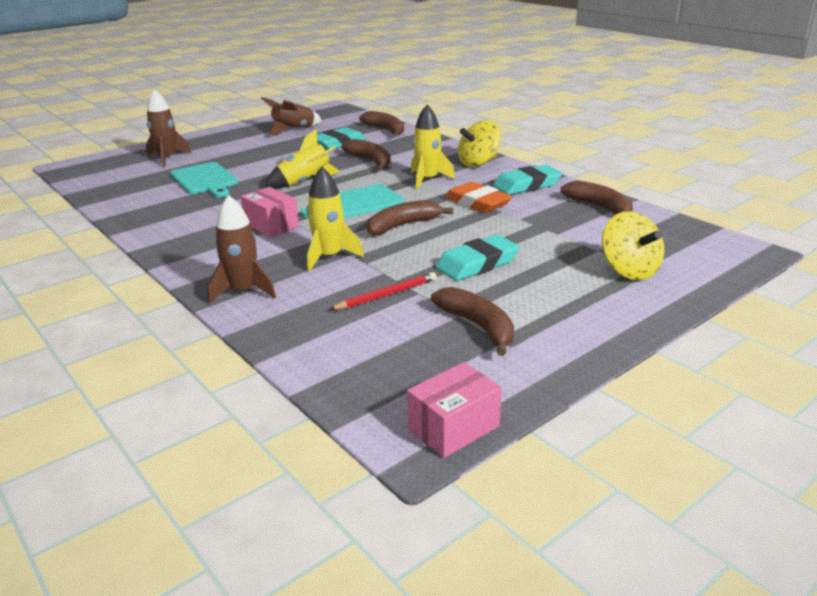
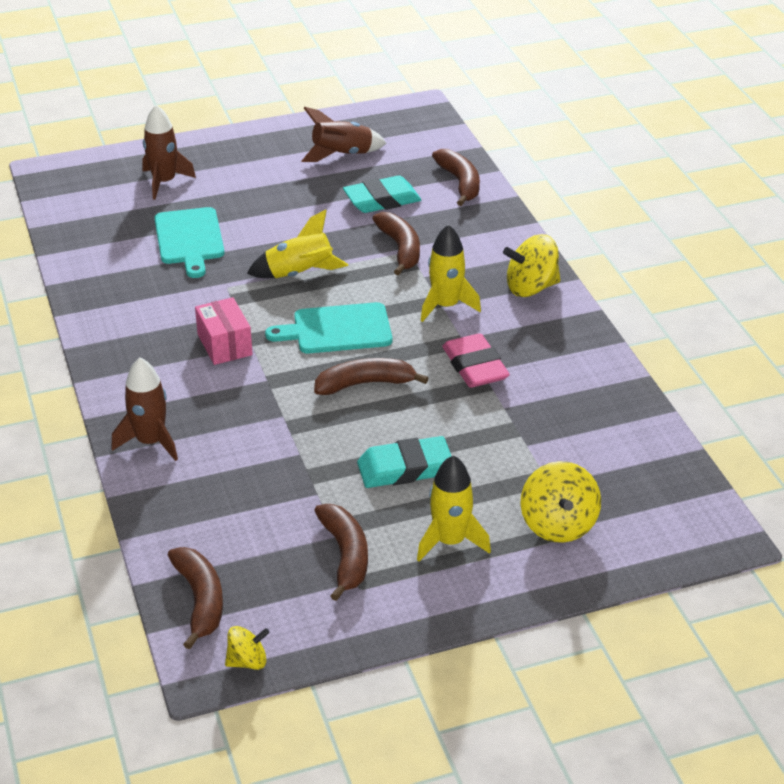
camera: 20 degrees right, 10 degrees up
(329, 257) = (259, 414): yellow rocket -> yellow rocket (450, 541)
(386, 295) = (284, 487): red pencil -> none
(453, 427) = (247, 661): pink box -> yellow spinning top
(477, 203) = (475, 366): orange eraser -> pink eraser
(527, 185) = (559, 348): turquoise eraser -> none
(600, 207) = (614, 413): brown banana -> brown banana (200, 600)

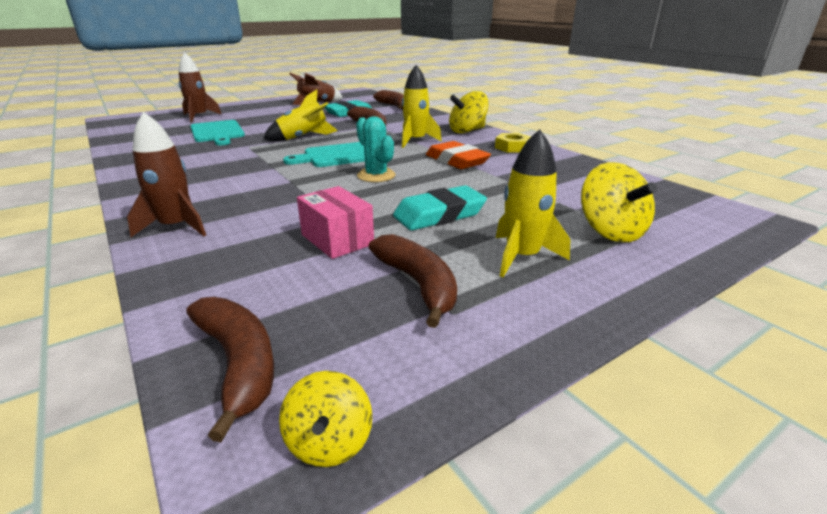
camera: 15 degrees left, 10 degrees down
(225, 345) = (249, 169): pink box -> pink box (337, 239)
(247, 661) = (329, 442): yellow spinning top -> yellow spinning top turned 120 degrees clockwise
(365, 384) = (376, 175): brown banana -> turquoise cactus
(475, 366) = (456, 161): pink eraser -> orange eraser
(566, 345) = (512, 147): none -> yellow nut

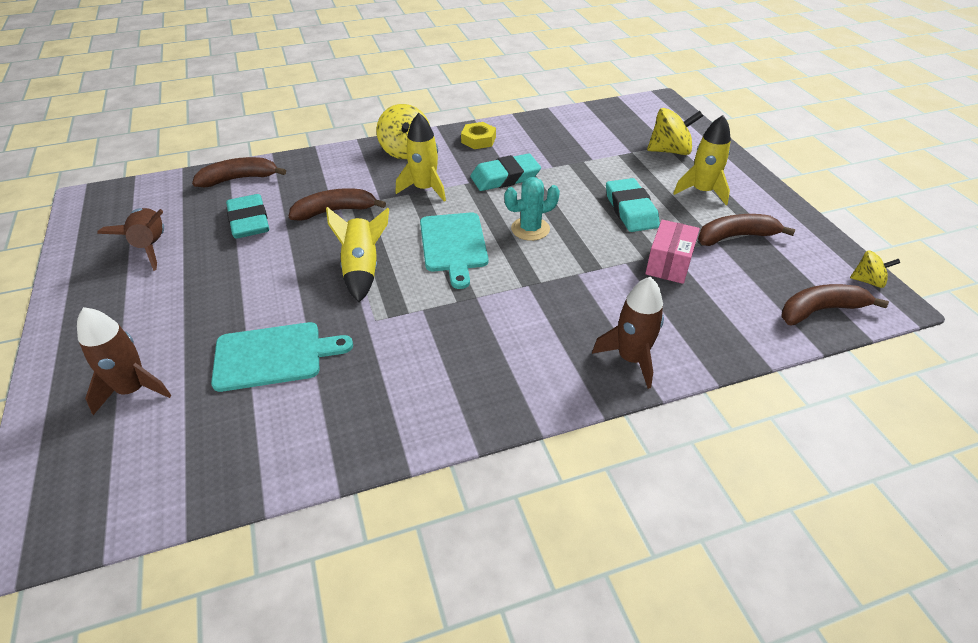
camera: 75 degrees left, 15 degrees up
(337, 239) = (669, 264): pink box -> pink box turned 45 degrees counterclockwise
(456, 161) = (505, 177): orange eraser -> turquoise eraser

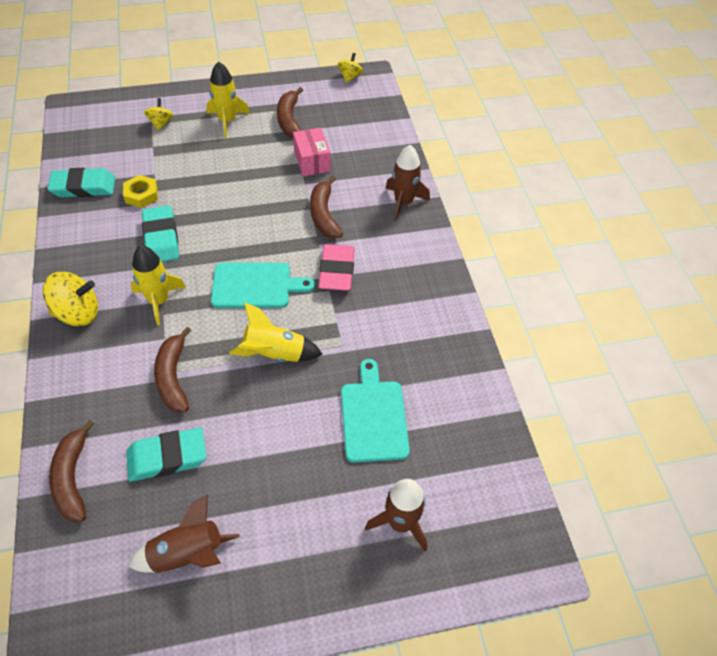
camera: 85 degrees left, 10 degrees up
(478, 140) = (82, 250): yellow nut -> yellow nut (141, 195)
(487, 304) = (337, 271): none -> pink eraser
(530, 229) = (247, 232): turquoise cactus -> none
(630, 210) = (239, 166): turquoise eraser -> turquoise eraser (83, 187)
(669, 264) = (312, 161): pink box -> pink box turned 45 degrees clockwise
(670, 151) = (161, 123): yellow spinning top -> yellow spinning top, size x0.59
(820, 310) = (373, 106): brown banana -> brown banana (324, 215)

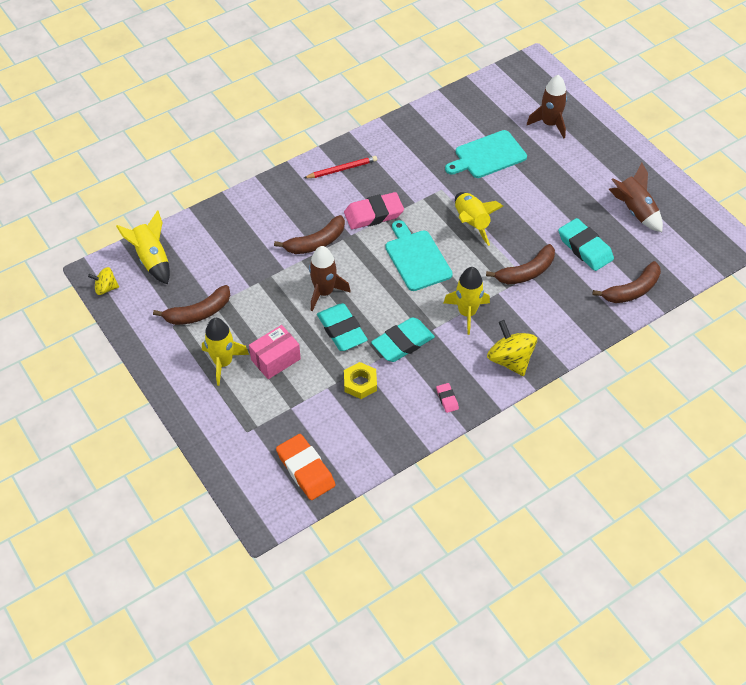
camera: 110 degrees left, 0 degrees up
(76, 247) = (447, 399): none -> pink eraser
(83, 187) = (374, 435): turquoise eraser -> turquoise eraser (342, 330)
(89, 139) = (305, 469): none -> orange eraser
(161, 123) = (252, 418): yellow spinning top -> none
(312, 161) = (252, 274): pink box -> pink box (275, 359)
(366, 107) = (152, 259): none -> yellow rocket
(403, 202) = (274, 196): brown rocket -> brown rocket (324, 292)
(416, 266) = (342, 169): none -> red pencil

